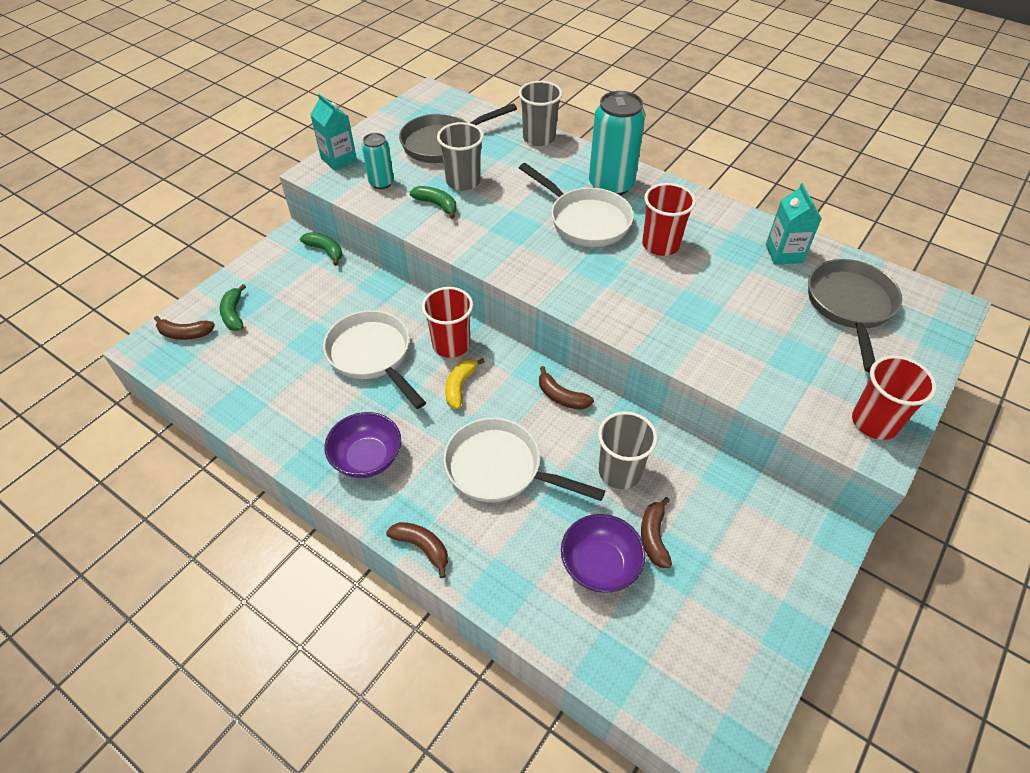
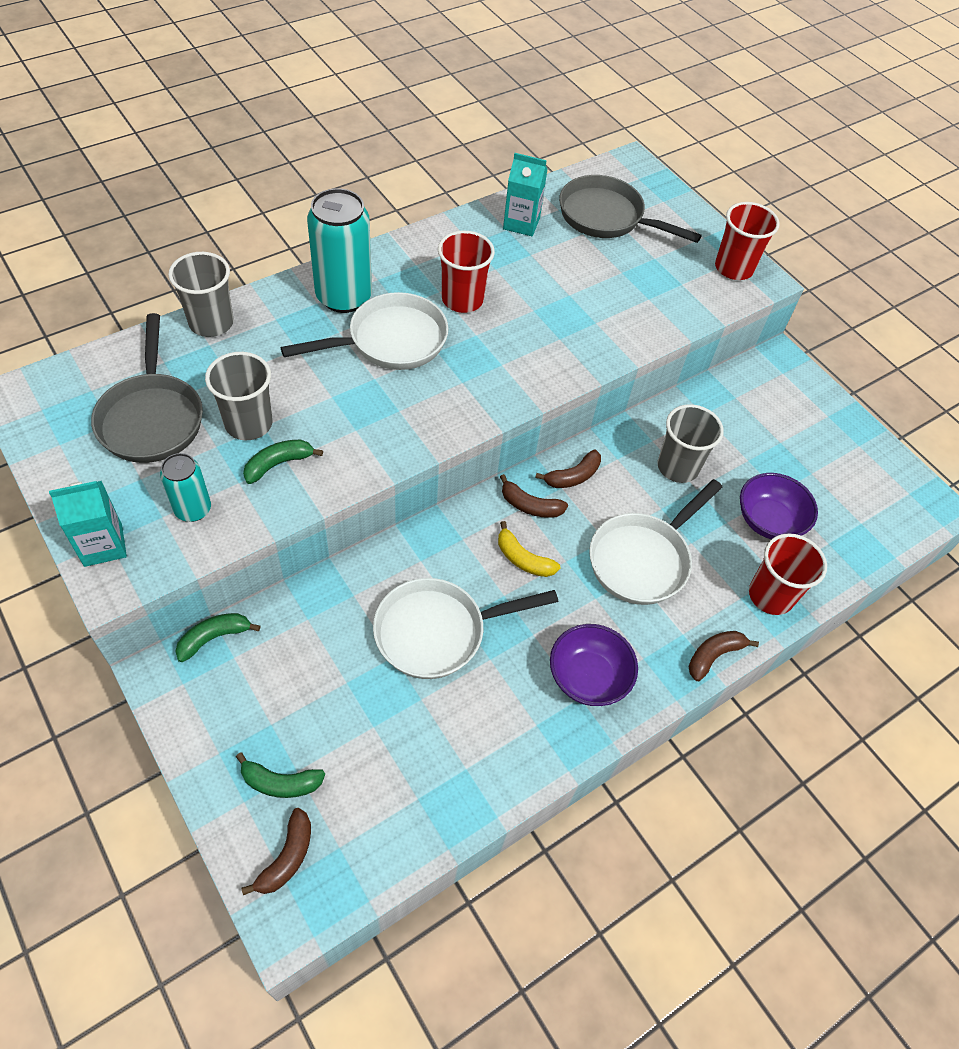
camera: 75 degrees left, 5 degrees up
(451, 345) = (457, 547): red cup -> red cup (770, 595)
(653, 537) = (751, 471): brown banana -> brown banana (530, 506)

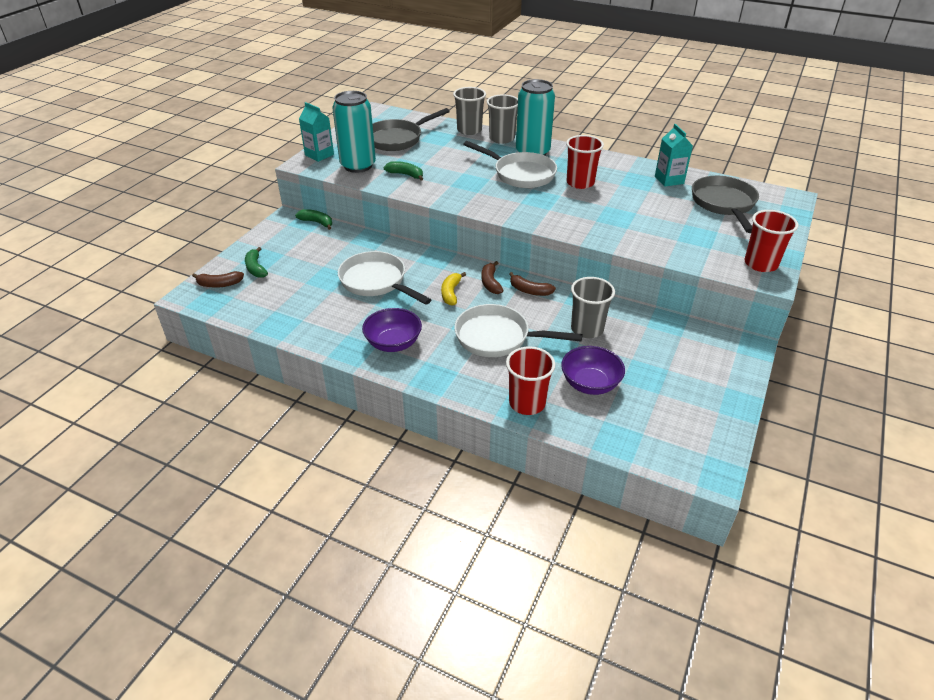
camera: 65 degrees right, 15 degrees down
(193, 509) = (358, 165): turquoise can -> turquoise can, size x1.81
(248, 423) = (421, 160): grey cup -> grey cup (502, 138)
(713, 655) = (454, 390): brown banana -> none

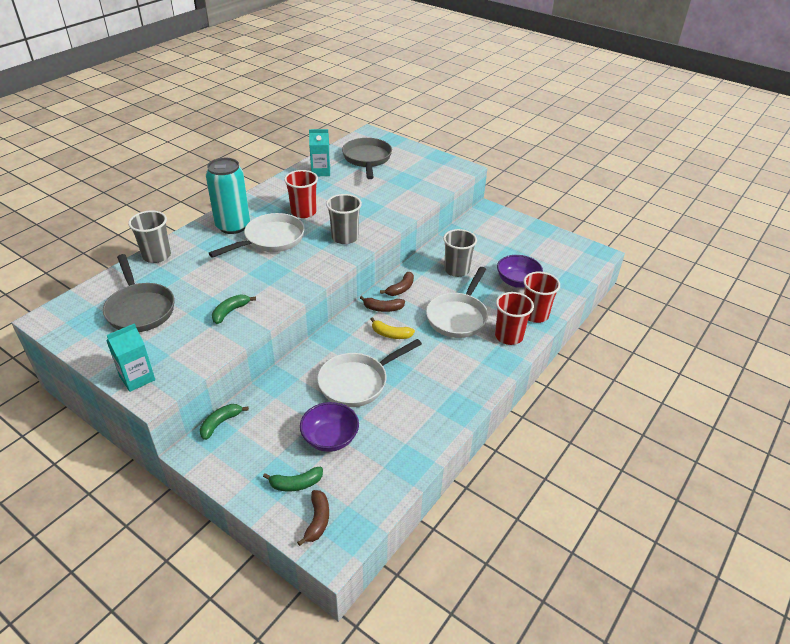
camera: 80 degrees left, 0 degrees up
(358, 165) = (187, 346): turquoise can -> none
(393, 343) = (454, 379): purple bowl -> purple bowl (330, 438)
(502, 138) = (191, 238): grey cup -> grey cup (345, 237)
(724, 204) = (367, 159): grey pan -> grey pan turned 75 degrees clockwise
(760, 264) = (446, 166): red cup -> red cup (508, 336)

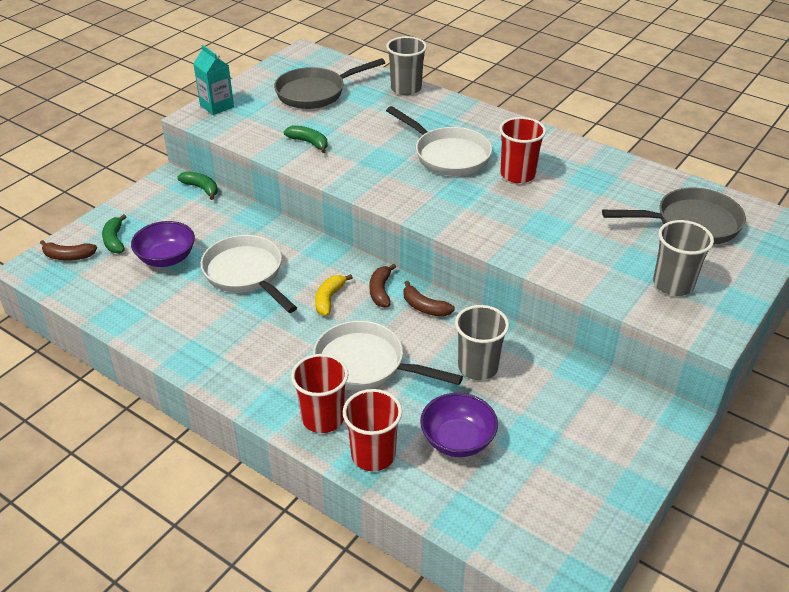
camera: 90 degrees right, 0 degrees up
(233, 226) = (473, 127): turquoise can -> none
(321, 171) = (632, 182): turquoise carton -> none
(345, 237) = (463, 211): grey cup -> grey cup (673, 284)

